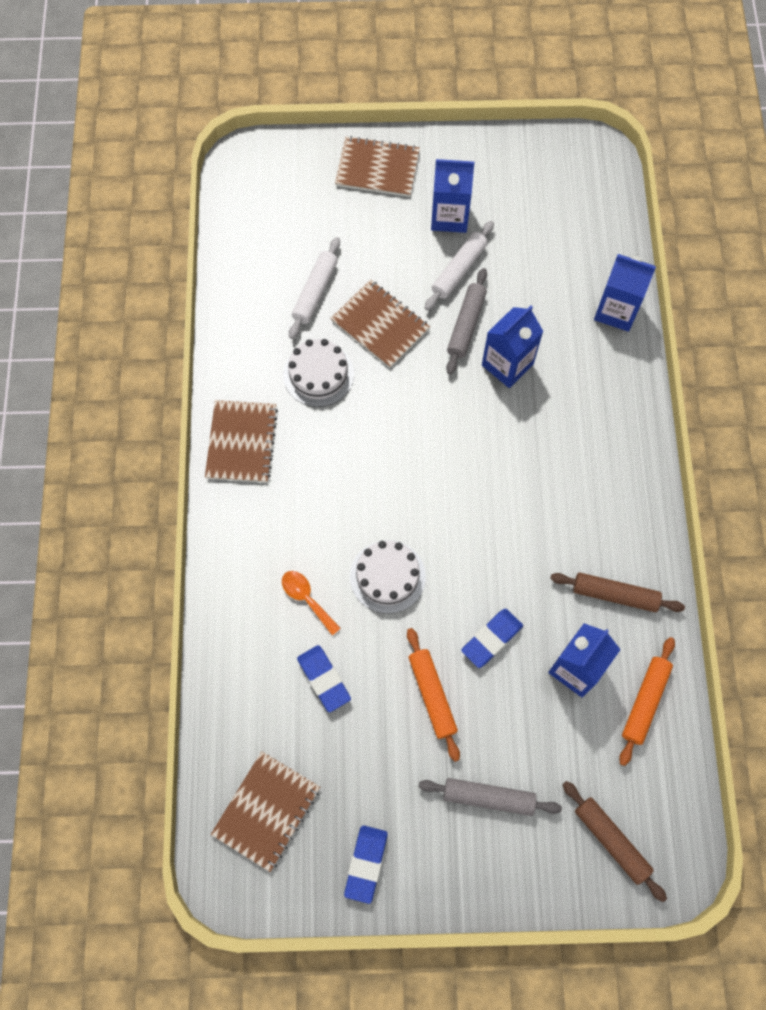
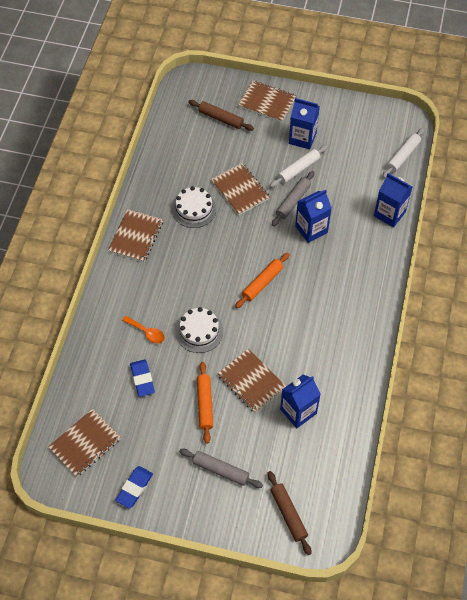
camera: 15 degrees right, 10 degrees down
(307, 599) = (146, 332): orange spoon -> orange spoon turned 150 degrees clockwise
(315, 292) = (207, 163): white rolling pin -> white rolling pin (403, 156)
(491, 639) = (251, 382): blue eraser -> brown notebook
(615, 595) = (336, 375): brown rolling pin -> brown rolling pin (221, 118)
(645, 702) = (335, 441): orange rolling pin -> orange rolling pin (262, 283)

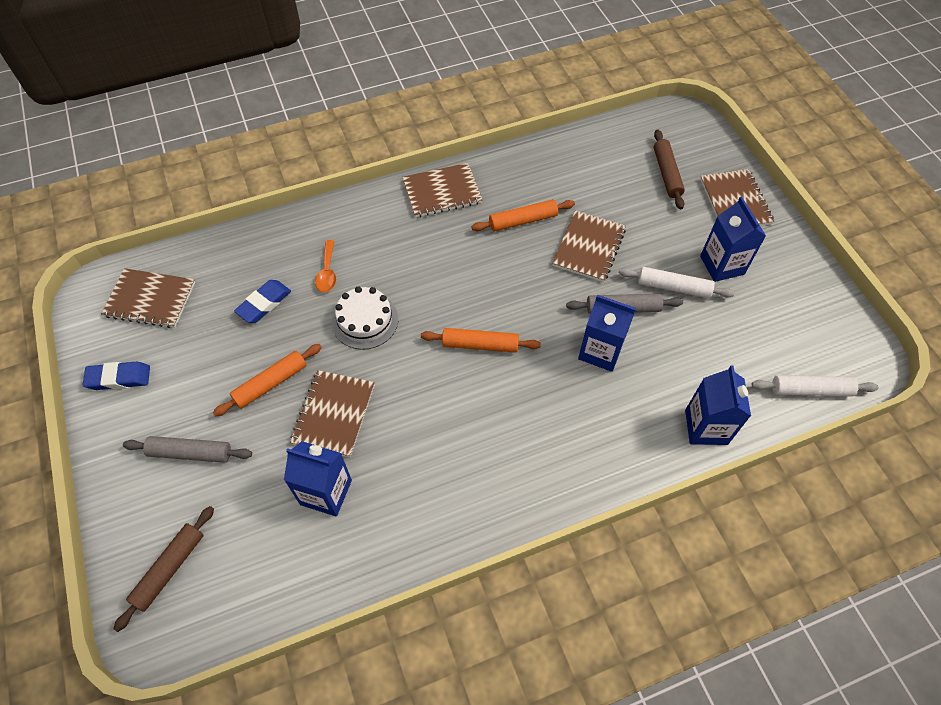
camera: 55 degrees right, 0 degrees up
(194, 209) = (523, 221): white cake -> orange rolling pin
(220, 470) = (190, 453): grey rolling pin -> grey rolling pin turned 75 degrees counterclockwise

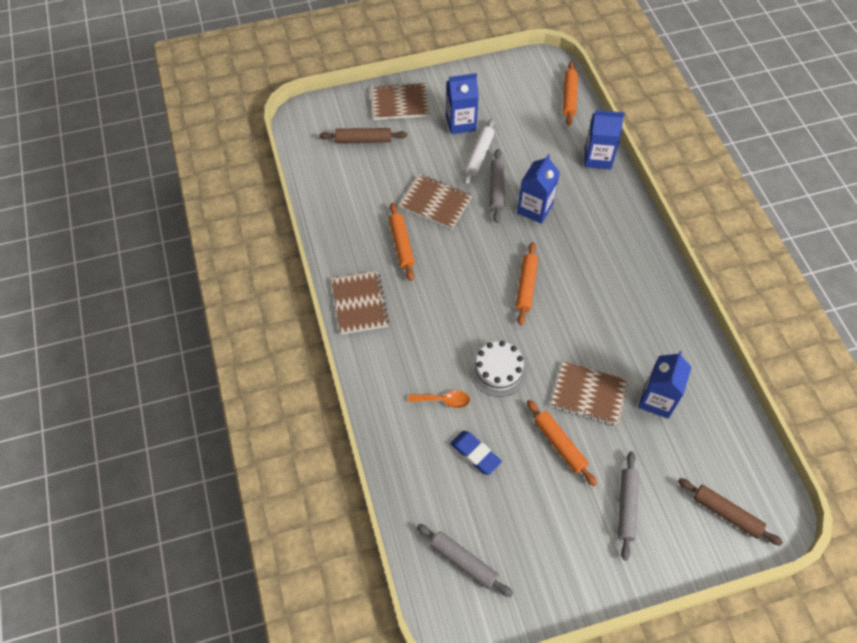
camera: 85 degrees left, 0 degrees up
(119, 378) = (552, 580): blue eraser -> none
(150, 299) = (463, 562): brown notebook -> grey rolling pin
(810, 390) = (569, 97): white rolling pin -> orange rolling pin

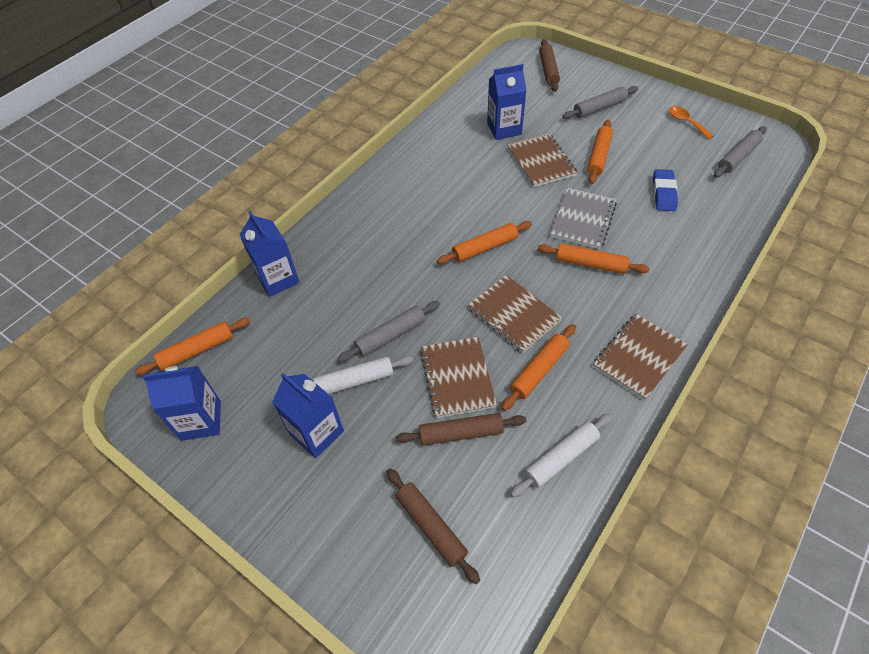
camera: 125 degrees left, 5 degrees down
(341, 215) = (561, 458): none -> white rolling pin
(399, 103) = (332, 531): brown notebook -> brown notebook (513, 314)
(399, 182) = (461, 433): none -> brown rolling pin
(443, 400) = (648, 236): orange spoon -> orange spoon (686, 122)
(453, 339) = (590, 264): none -> orange rolling pin
(463, 562) = (738, 157): grey rolling pin -> grey rolling pin turned 45 degrees clockwise
(498, 370) = (583, 220): white cake -> grey notebook
(535, 208) = (388, 291): blue carton -> blue carton (201, 420)

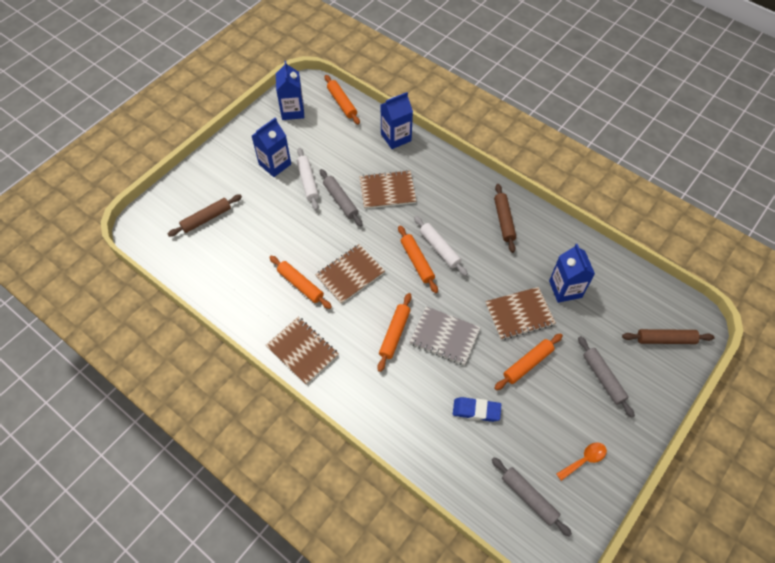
camera: 90 degrees right, 5 degrees up
(457, 378) = (302, 237): brown notebook -> brown notebook (387, 191)
(461, 433) = (261, 236): brown rolling pin -> brown rolling pin (504, 220)
(561, 458) = (234, 289): white rolling pin -> white rolling pin (439, 248)
(598, 156) = (527, 364): orange rolling pin -> orange rolling pin turned 60 degrees counterclockwise

